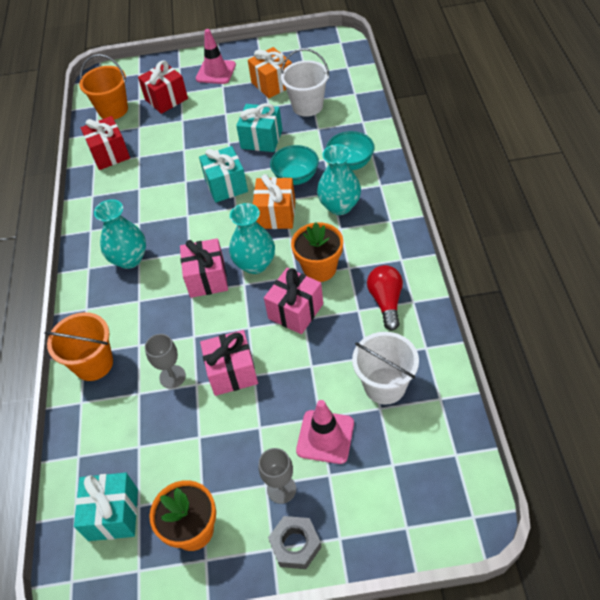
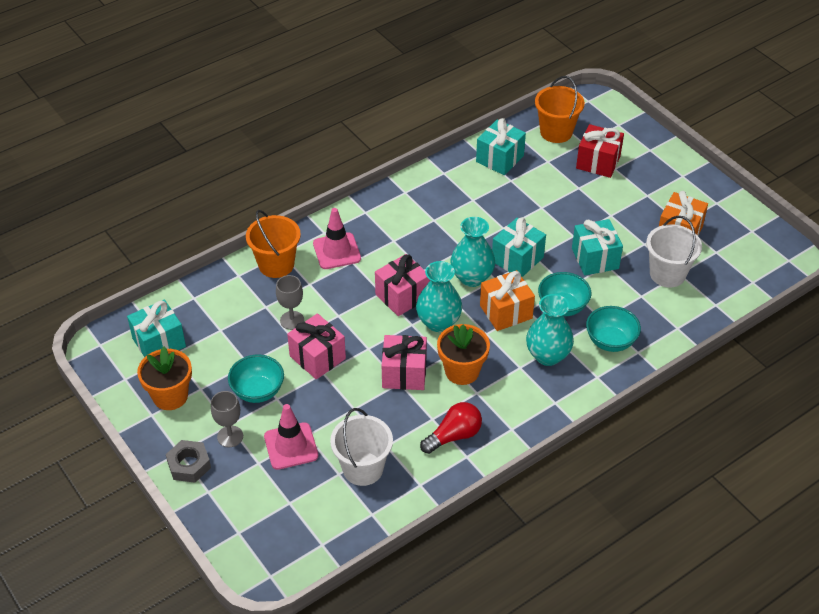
camera: 55 degrees right, 5 degrees down
(110, 154) = (499, 159): red gift -> turquoise gift
(129, 259) = (390, 234): turquoise vase -> turquoise vase (472, 277)
(216, 72) = (664, 180): pink traffic cone -> pink traffic cone (337, 251)
(240, 441) = (258, 391): none -> turquoise bowl

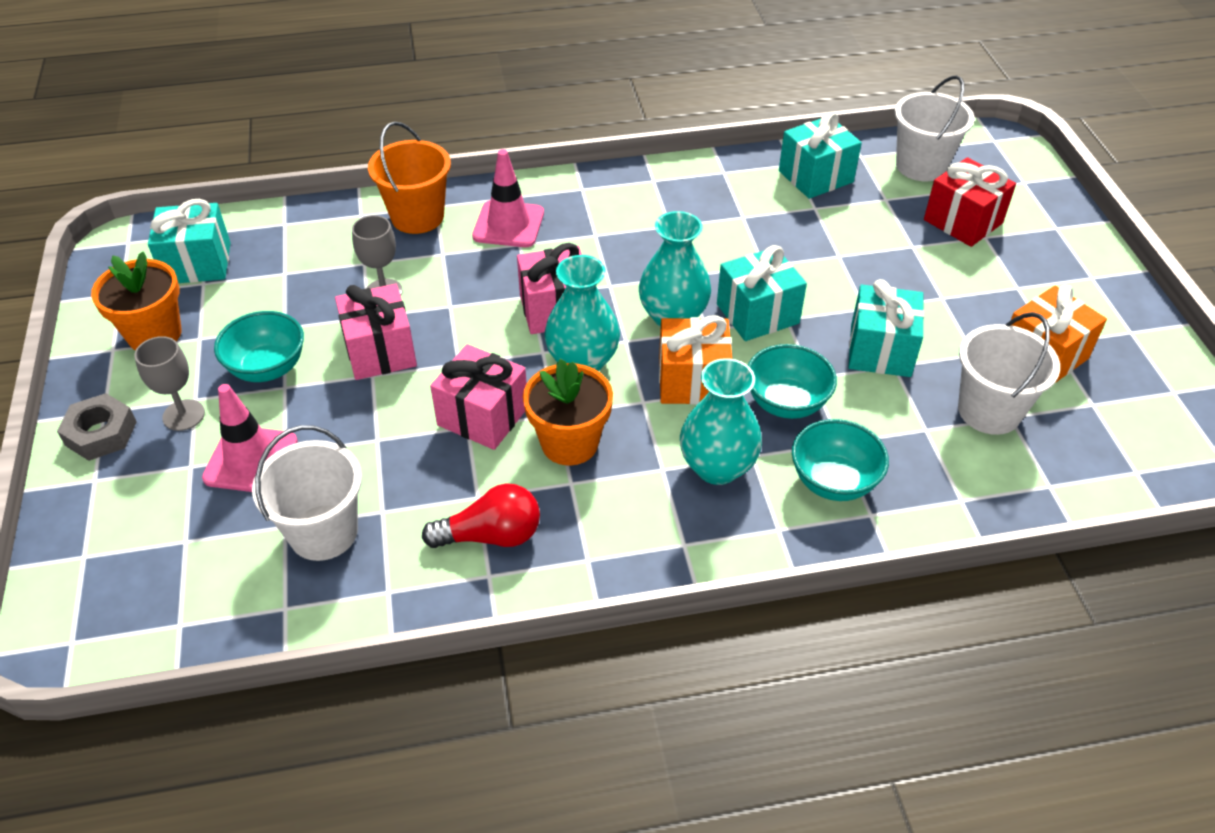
camera: 25 degrees right, 0 degrees up
(556, 132) = (921, 166): orange bucket -> white bucket

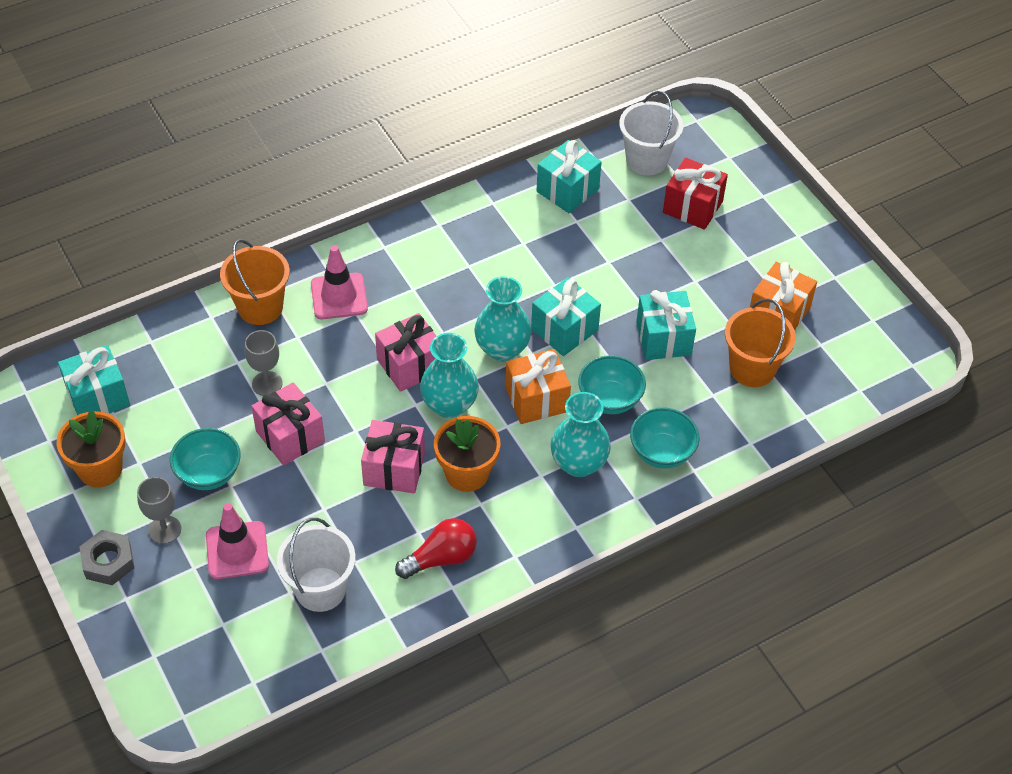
camera: 20 degrees left, 5 degrees up
(989, 411) = (752, 368): white bucket -> orange bucket

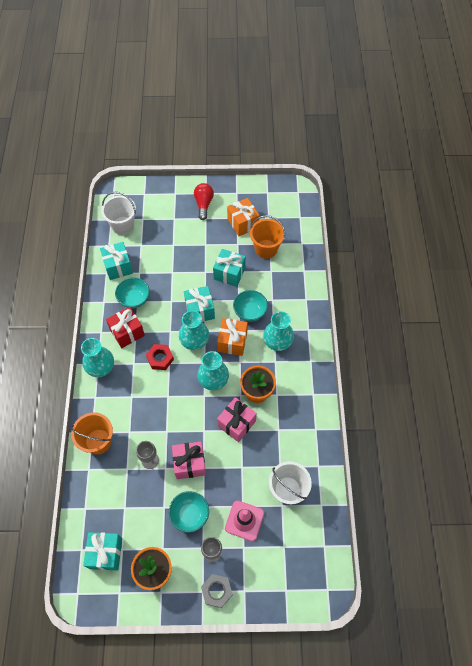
camera: 60 degrees left, 10 degrees up
(339, 296) = (116, 400): pink traffic cone -> none
(379, 254) = (101, 368): none -> turquoise vase
(410, 365) = (179, 387): pink gift -> none
(441, 558) = (298, 426): red light bulb -> red light bulb (203, 204)
(443, 318) = (160, 358): none -> red nut
(662, 452) = (290, 306): turquoise bowl -> turquoise bowl (134, 299)
(692, 207) = (163, 223): red gift -> red gift (127, 332)

